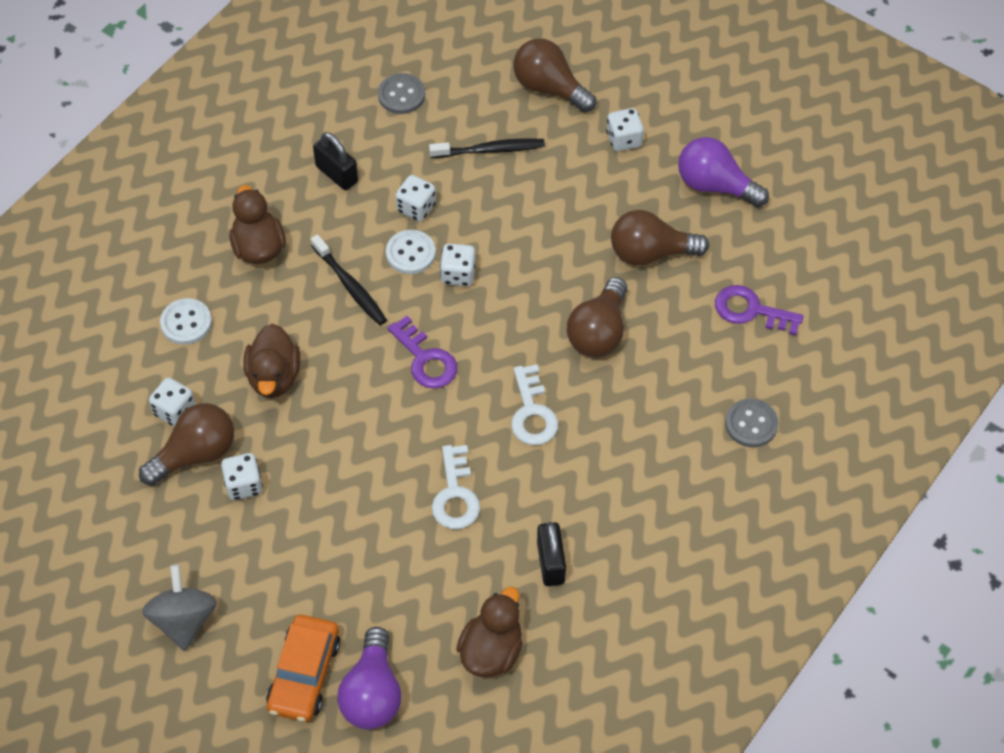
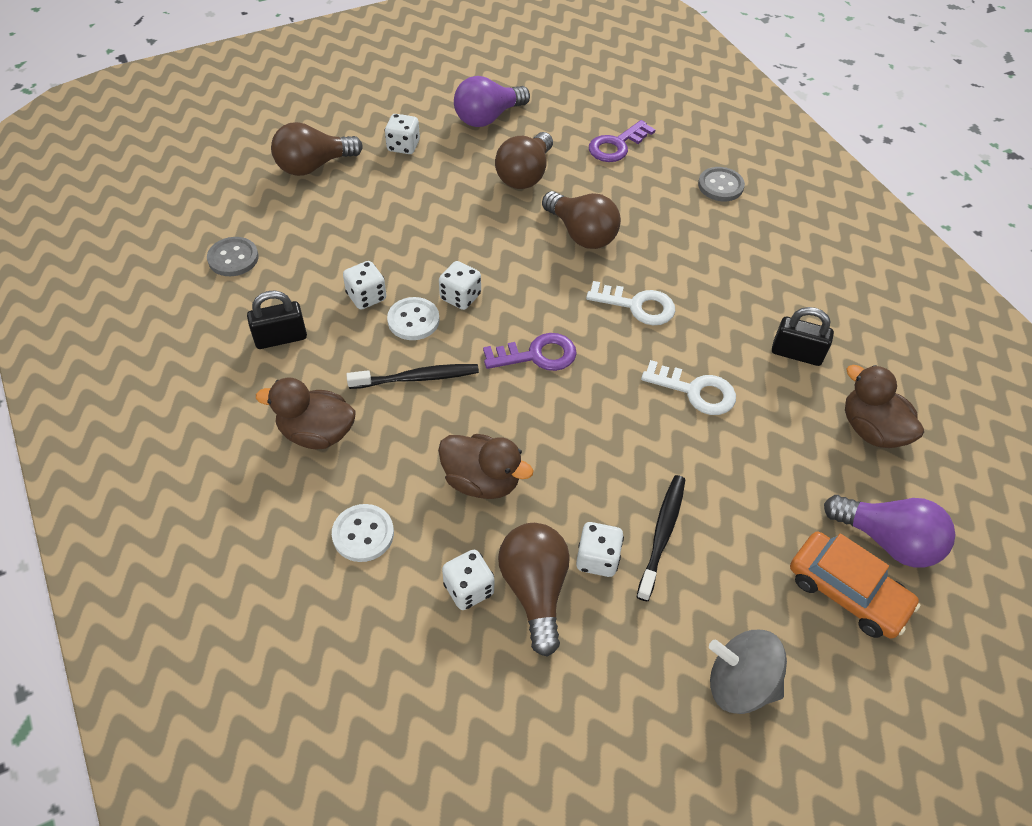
camera: 65 degrees left, 5 degrees down
(490, 150) = (345, 225): black toothbrush -> black toothbrush (662, 534)

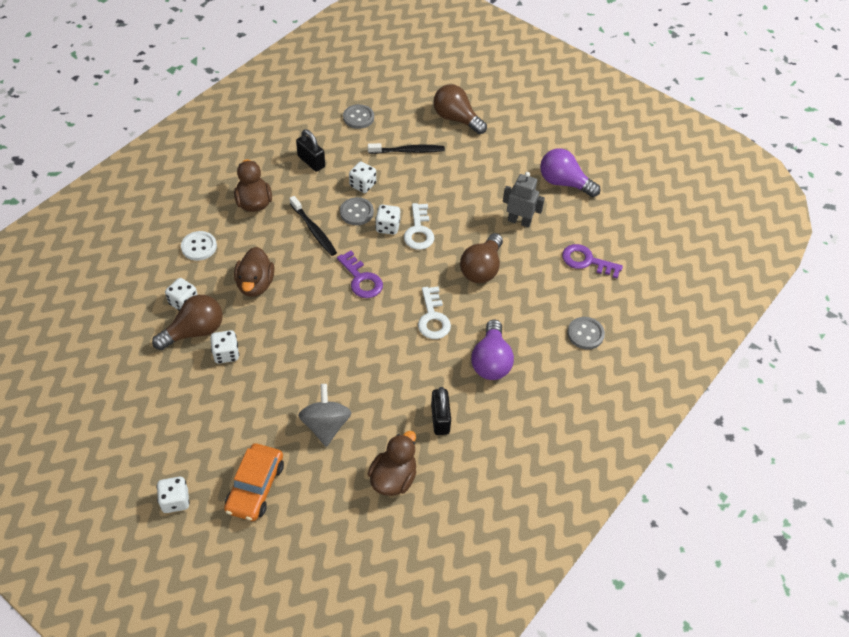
camera: 65 degrees right, 0 degrees up
(403, 146) = (504, 152): white dice -> white dice (175, 500)
(413, 320) = (356, 212): white button -> grey button
(525, 175) = (519, 221): brown light bulb -> grey robot
(662, 534) = (256, 380): black toothbrush -> black toothbrush (408, 151)
(695, 391) = (375, 369): white key -> white key (419, 231)
(740, 684) = (172, 443): grey spinning top -> grey spinning top (326, 425)
(887, 540) = (304, 503): purple light bulb -> purple light bulb (491, 361)

